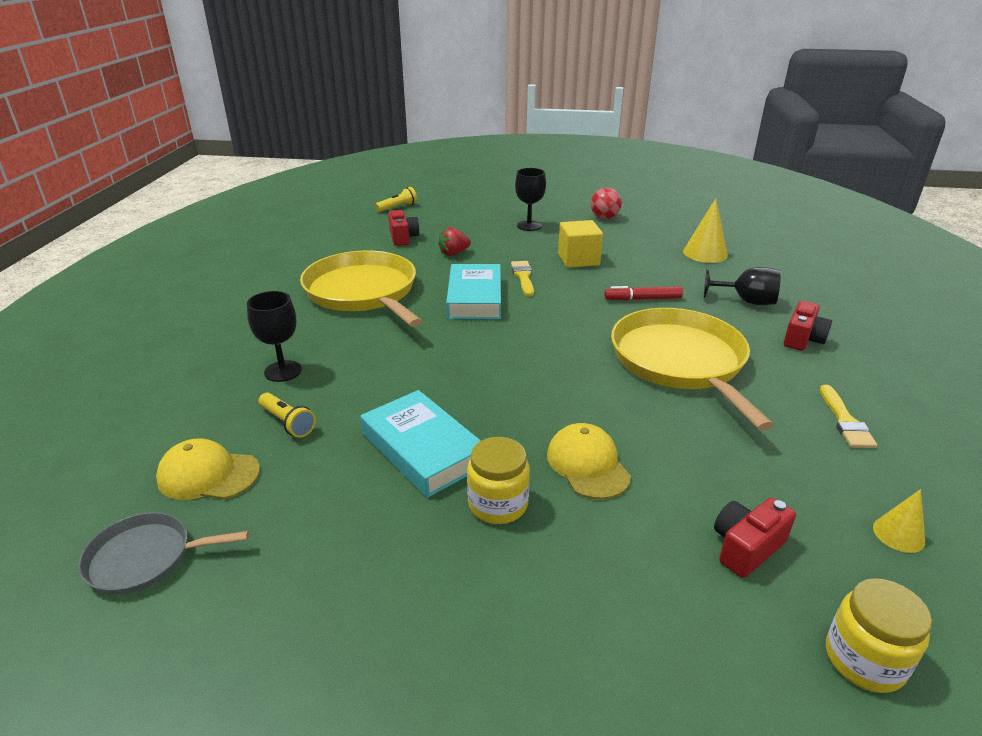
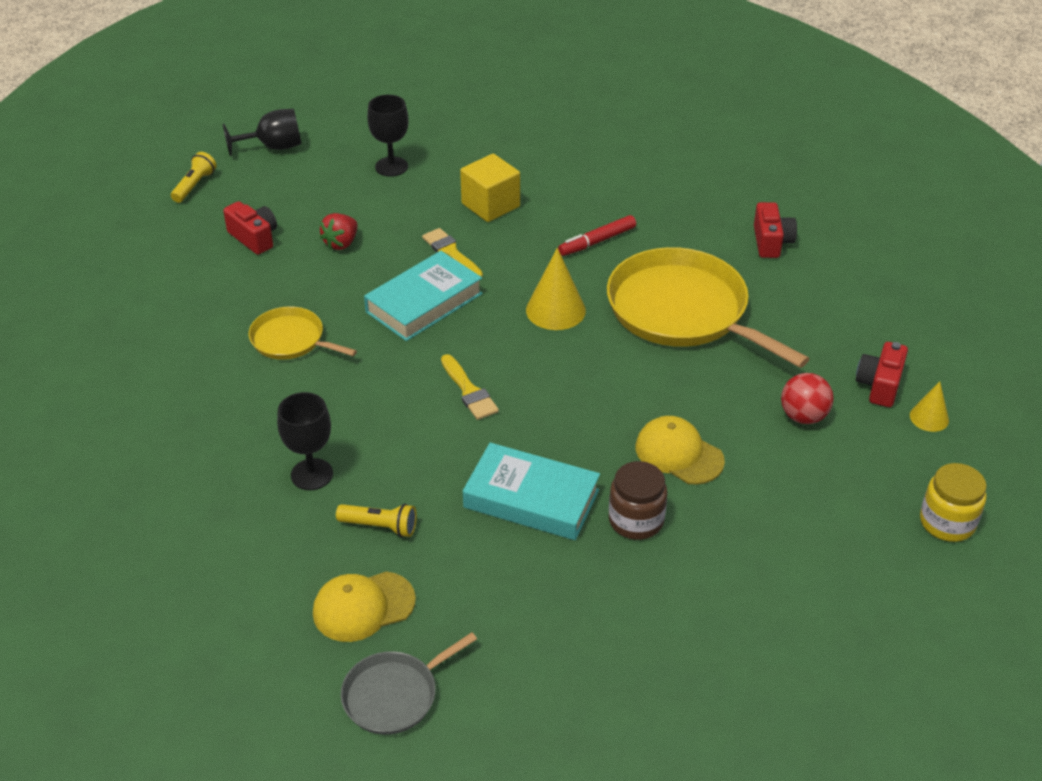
camera: 30 degrees left, 10 degrees up
(363, 292) = (291, 340): yellow pan -> yellow pan, size x0.51
(475, 298) = (424, 303): turquoise book -> turquoise book turned 75 degrees clockwise
(498, 504) = (636, 520): yellow jar -> brown jar
(604, 218) = (469, 124): red ball -> red ball (803, 416)
(705, 253) = (616, 150): yellow cone -> yellow cone (555, 310)
(746, 301) = (696, 209): black goblet -> black goblet (273, 147)
(746, 547) = (837, 474): red camera -> red camera (879, 385)
(845, 421) = (848, 325): yellow brush -> yellow brush (469, 391)

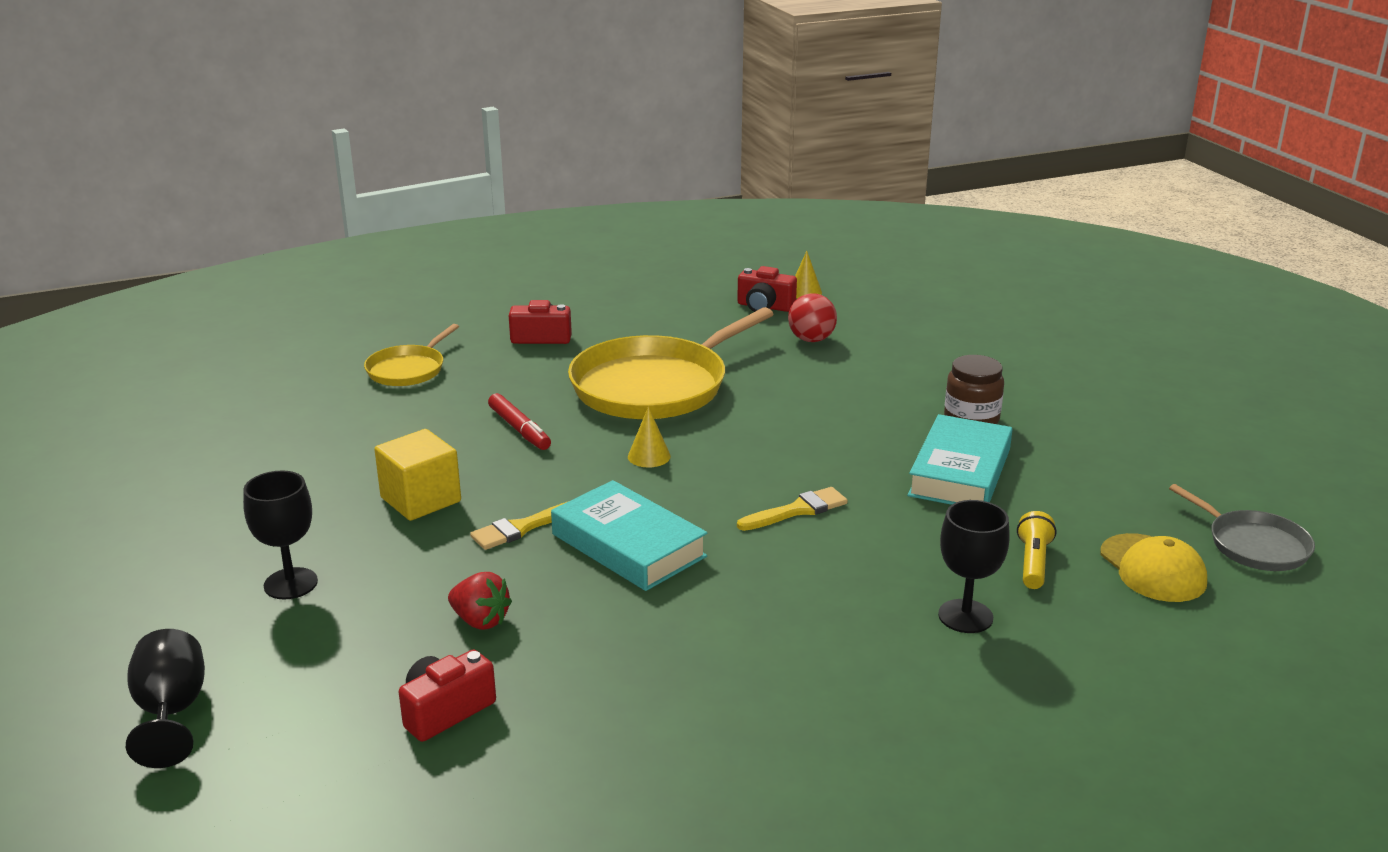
camera: 90 degrees left, 15 degrees down
(194, 185) = (258, 803): yellow flashlight -> none
(291, 340) = (705, 652): yellow pan -> yellow pan (408, 369)
(555, 310) = (649, 456): yellow cone -> yellow cone, size x0.59
(679, 454) = (874, 396): yellow cap -> none
(947, 522) = (928, 297): yellow jar -> none

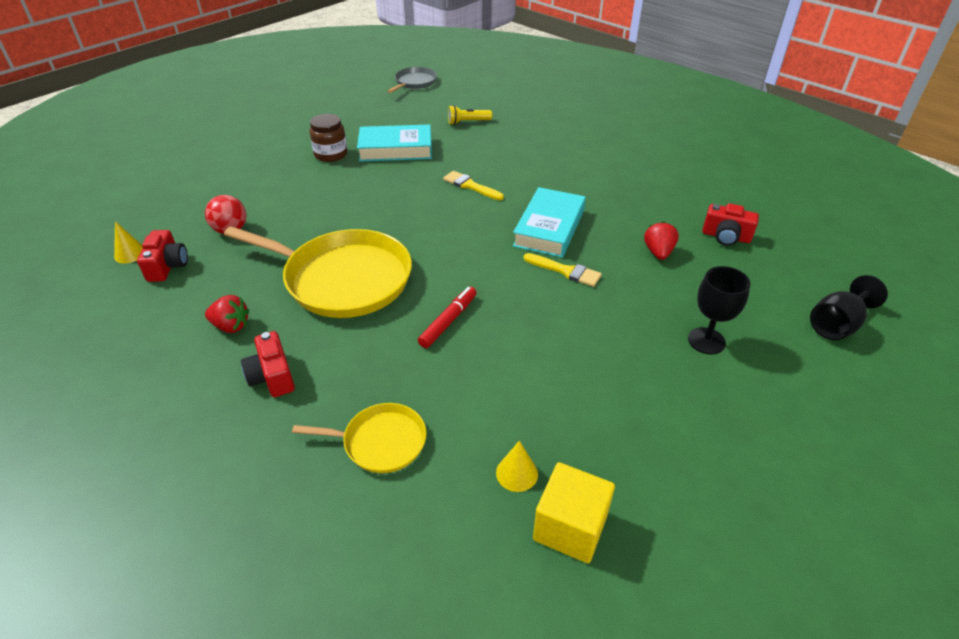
camera: 115 degrees left, 15 degrees up
(421, 499) = (573, 328): yellow cube -> yellow cube (570, 527)
(633, 327) = (231, 326): none -> red strawberry
(649, 456) = (447, 250): yellow cone -> yellow cone (517, 473)
(965, 616) = (523, 130): black goblet -> none
(1152, 568) = (450, 99): yellow cap -> none

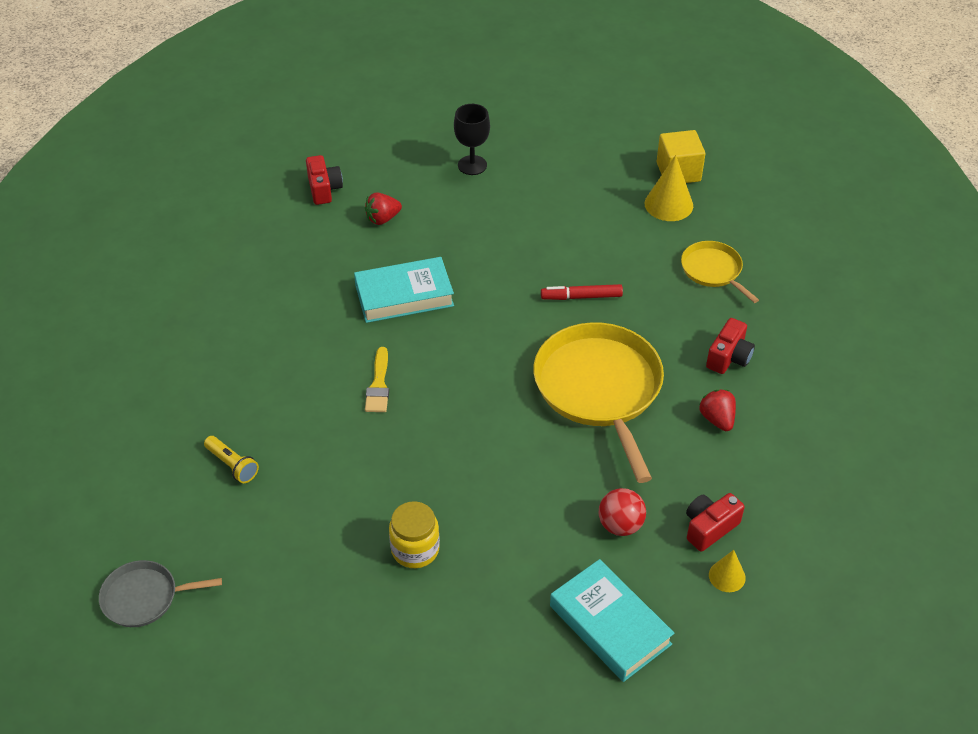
camera: 125 degrees left, 5 degrees up
(331, 154) = (415, 549): brown jar -> yellow jar
(396, 149) = (353, 494): turquoise book -> turquoise book (610, 625)
(517, 473) = (668, 204): yellow cone -> yellow cone, size x1.69
(565, 271) = (458, 260): yellow brush -> none
(837, 325) = (396, 114): black goblet -> none

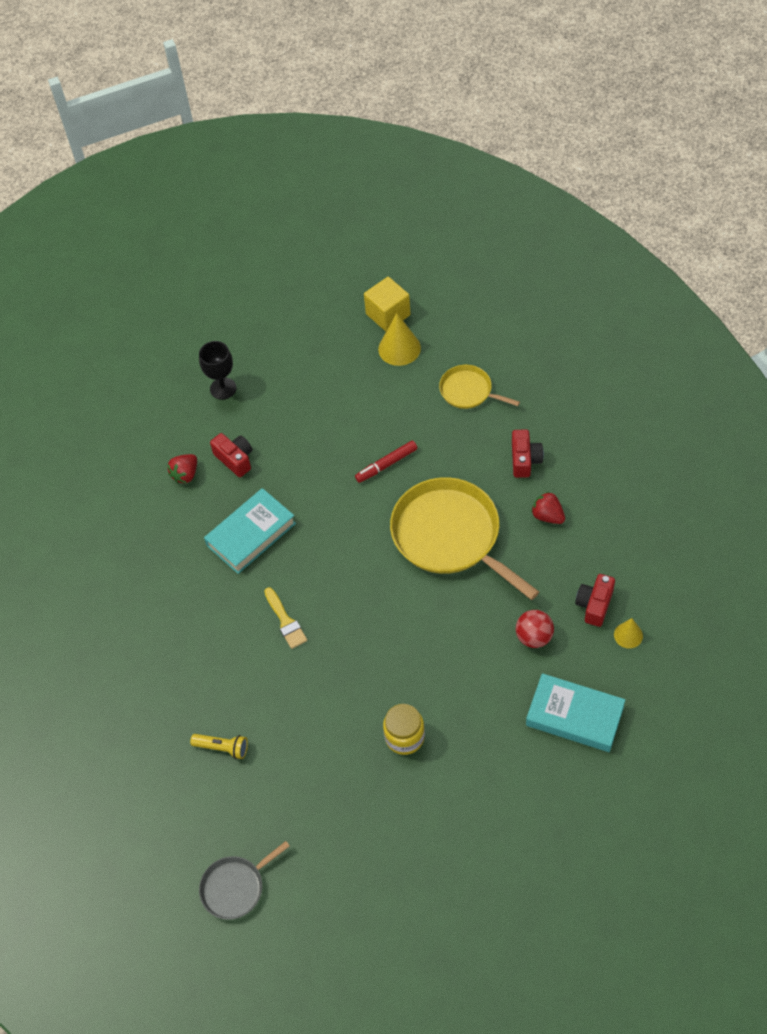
camera: 25 degrees left, 10 degrees up
(324, 189) = (117, 471): red camera -> red camera (235, 459)

